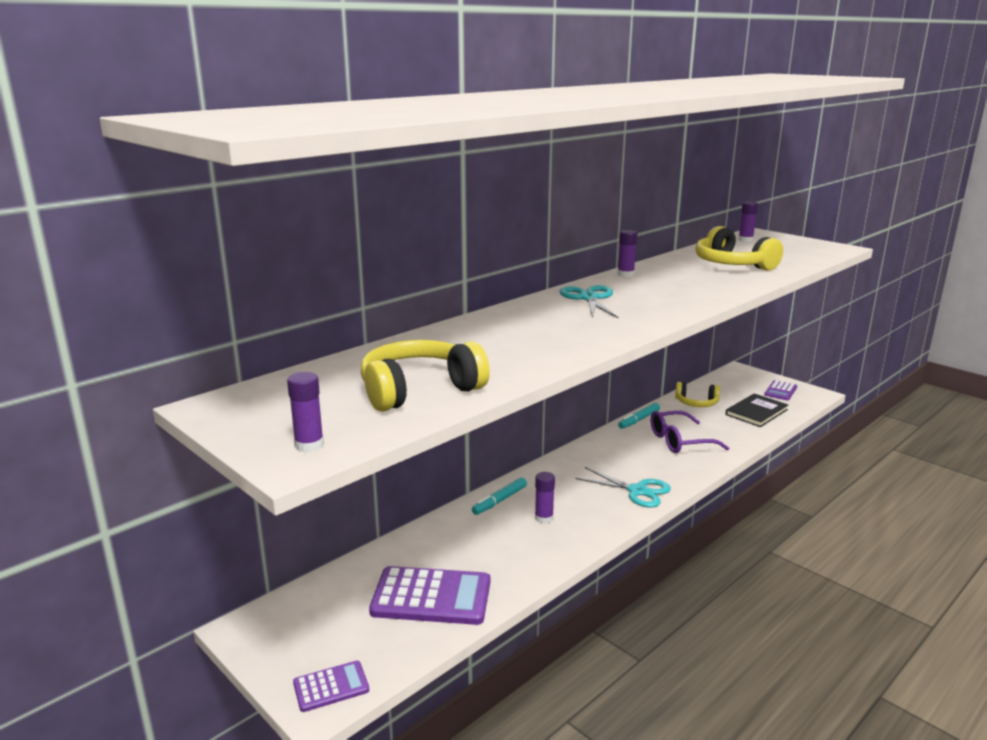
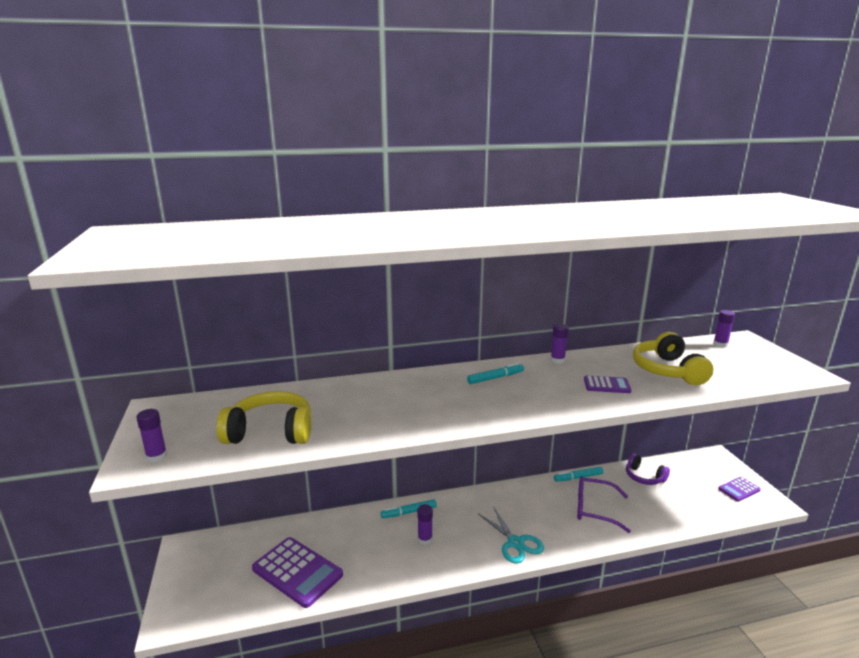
camera: 30 degrees right, 0 degrees up
(331, 687) = (186, 611): purple calculator -> purple calculator (606, 385)
(589, 298) = (495, 378): turquoise scissors -> turquoise marker
(696, 403) = (644, 477): yellow headphones -> purple headphones
(756, 412) = (693, 504): black book -> none

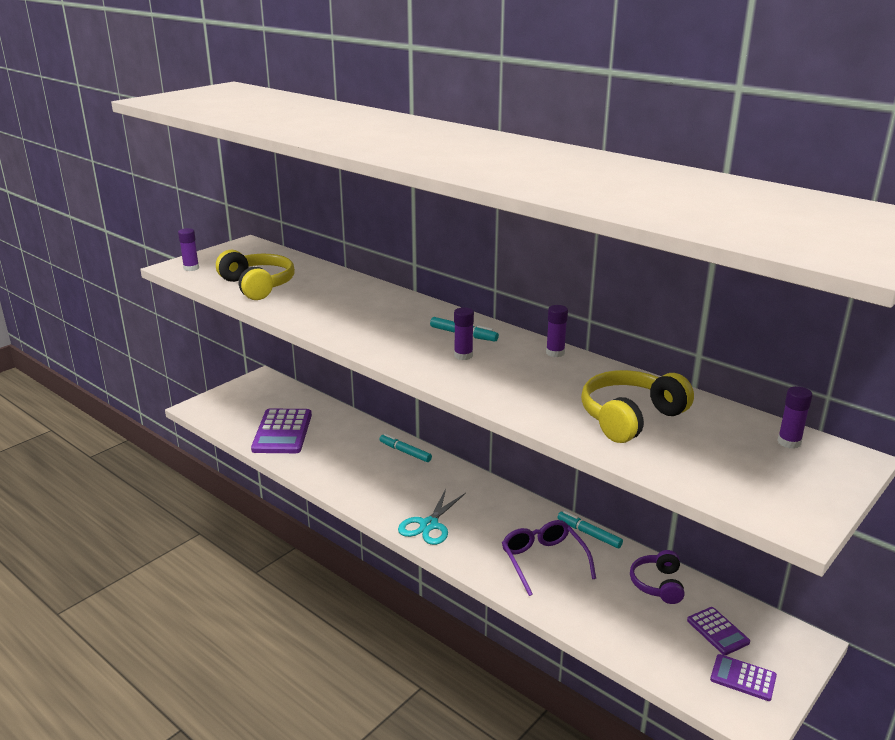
camera: 55 degrees right, 5 degrees up
(425, 539) = (379, 474): purple glue stick -> purple glue stick (463, 355)
(606, 385) = (531, 390): purple calculator -> purple calculator (717, 631)

